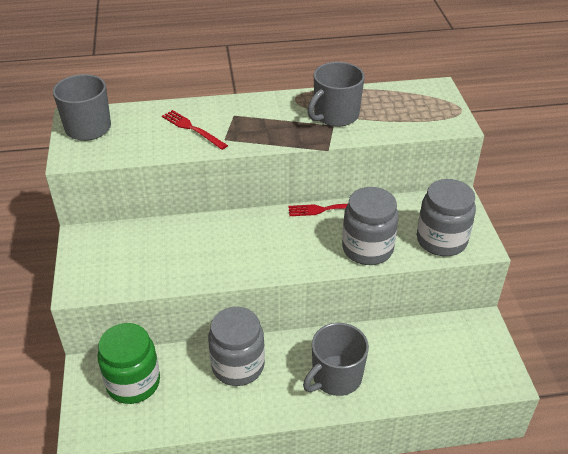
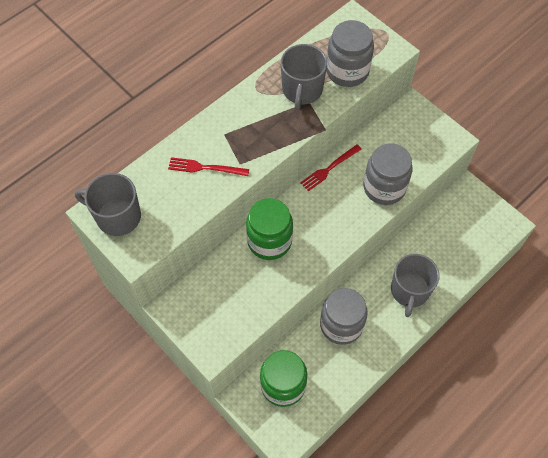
camera: 35 degrees left, 20 degrees up
(215, 234) = (269, 241): none -> green jar
(441, 240) = (426, 150): grey jar -> grey jar (347, 71)

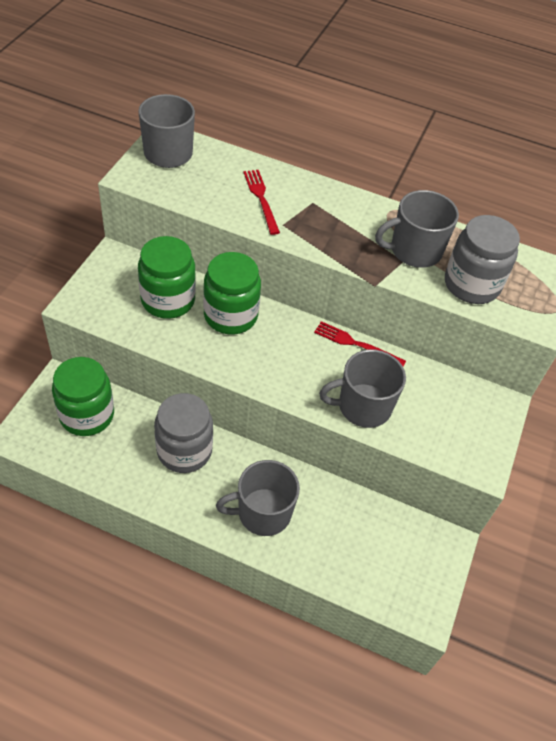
camera: 60 degrees right, 10 degrees down
(235, 280) = (168, 300): none -> green jar
(384, 187) = (363, 406): grey jar -> grey mug

